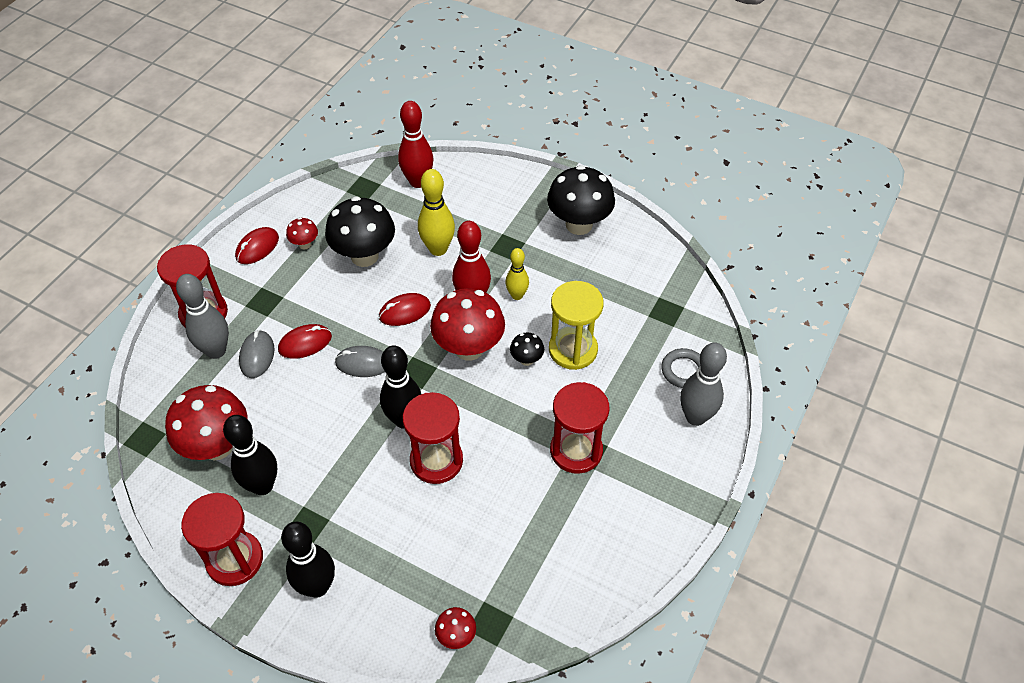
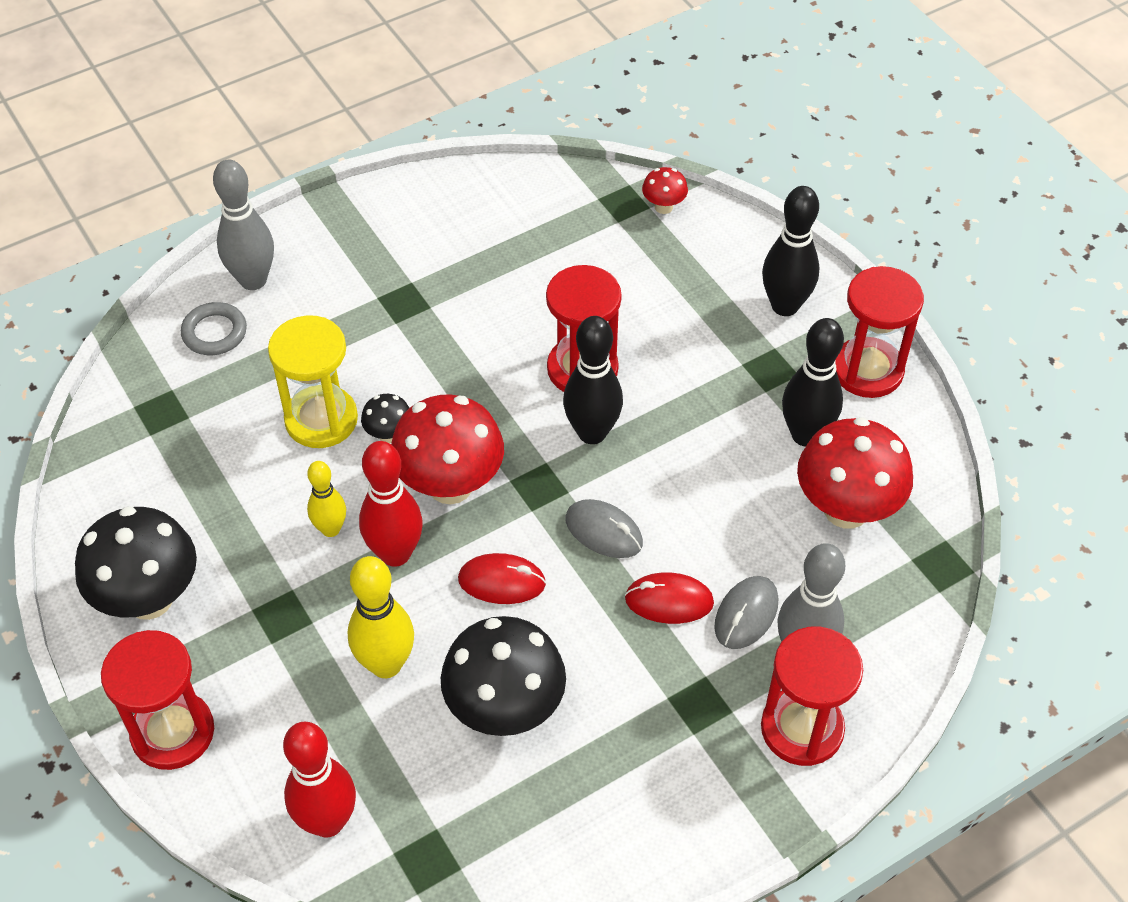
camera: 150 degrees left, 0 degrees up
(257, 248) = (669, 818): red mouse -> none
(305, 244) = (588, 784): red mushroom -> none
(576, 450) = (416, 307): red hourglass -> red hourglass (173, 732)

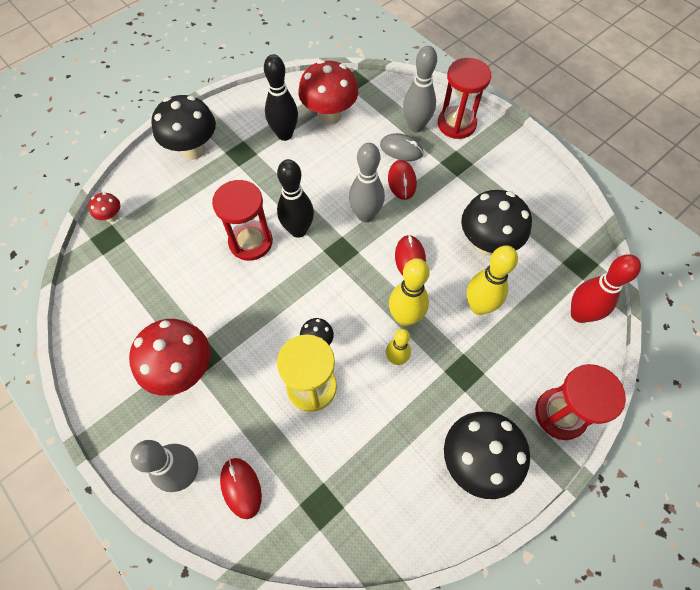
camera: 100 degrees left, 10 degrees up
(214, 332) = (241, 488): grey ring -> red mouse
(395, 553) = (405, 317): red bowling pin -> yellow bowling pin
(450, 485) = (349, 297): red mushroom -> red mushroom (183, 370)
(604, 531) = (365, 215): grey mouse -> grey bowling pin
(785, 306) = (193, 150): black bowling pin -> black mushroom
(867, 370) = (237, 112): red hourglass -> none

